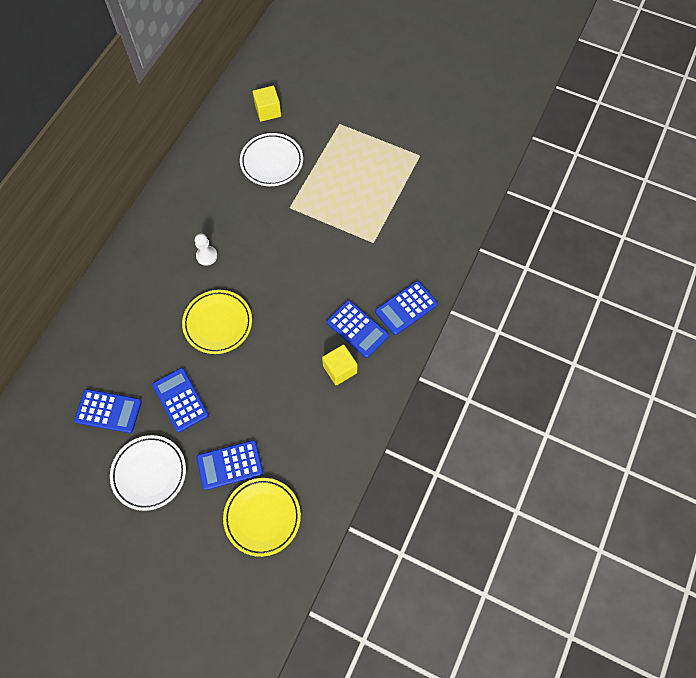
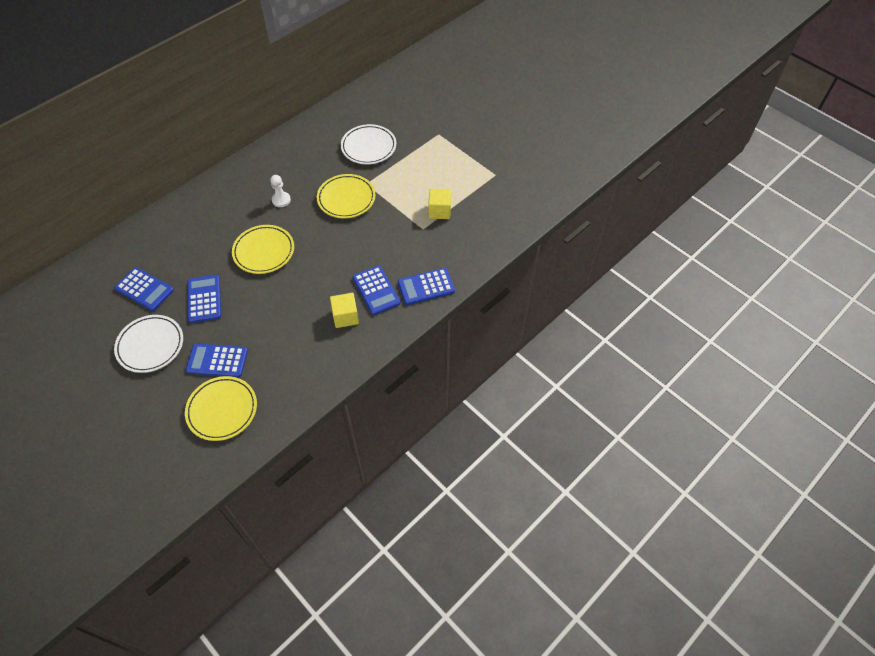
camera: 20 degrees right, 10 degrees down
(268, 111) = (384, 110): yellow cube -> yellow cube (439, 211)
(277, 232) = (346, 199): none -> yellow plate

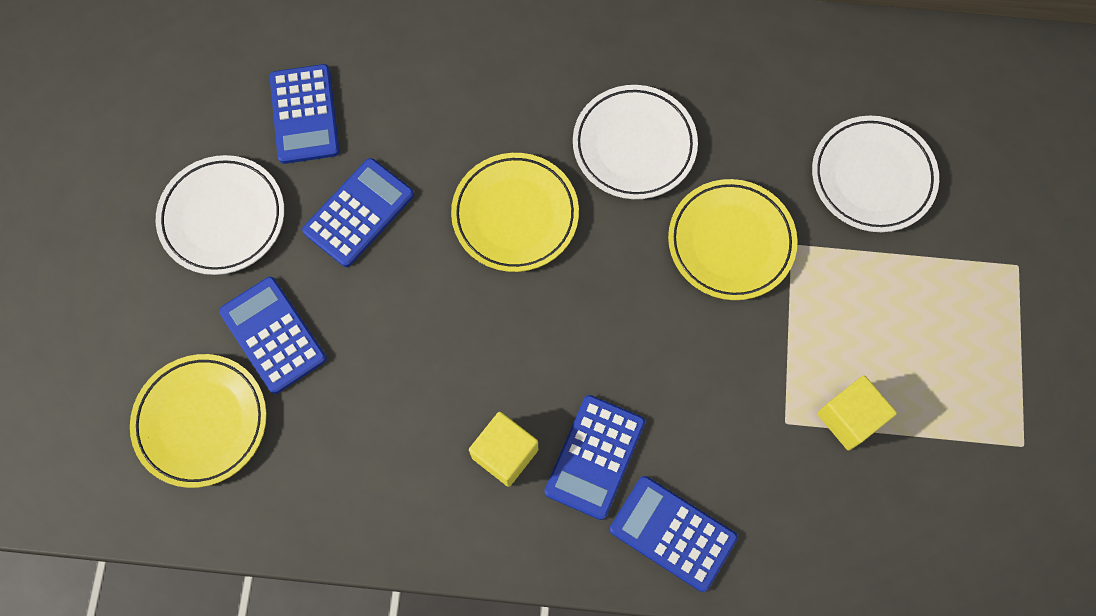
camera: 50 degrees right, 15 degrees up
(281, 200) = (634, 145): white pawn -> white plate

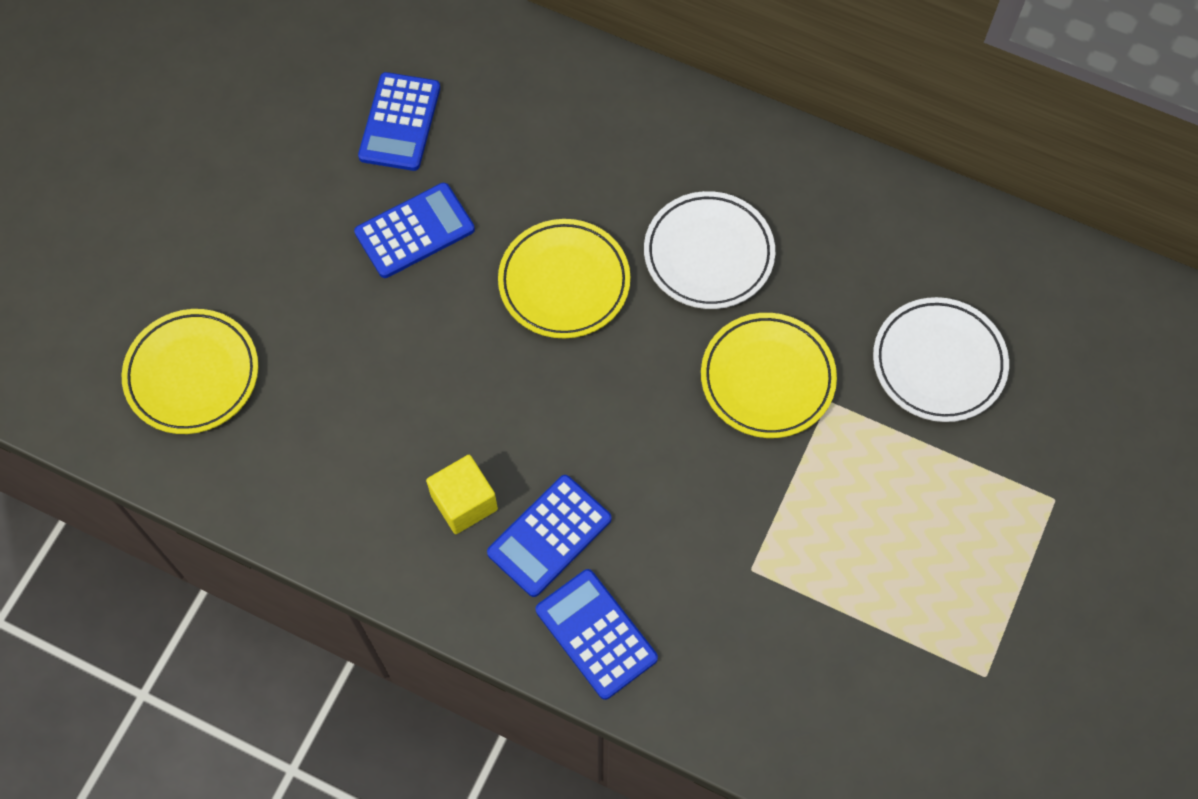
camera: 20 degrees right, 5 degrees down
(223, 218) = (285, 194): white plate -> none
(273, 335) = (289, 318): blue calculator -> none
(849, 418) = (817, 587): yellow cube -> none

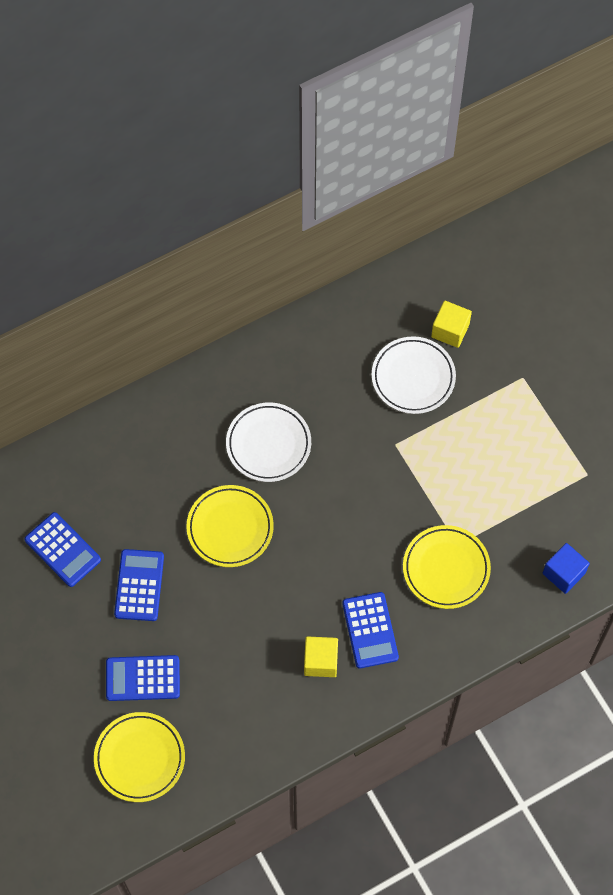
camera: 55 degrees left, 0 degrees up
(596, 634) = (439, 642): blue calculator -> blue calculator (143, 678)
(767, 378) = (361, 465): yellow plate -> yellow plate (446, 569)
(816, 737) = (563, 573): none -> blue cube
(1042, 365) = (450, 330): none -> yellow cube

